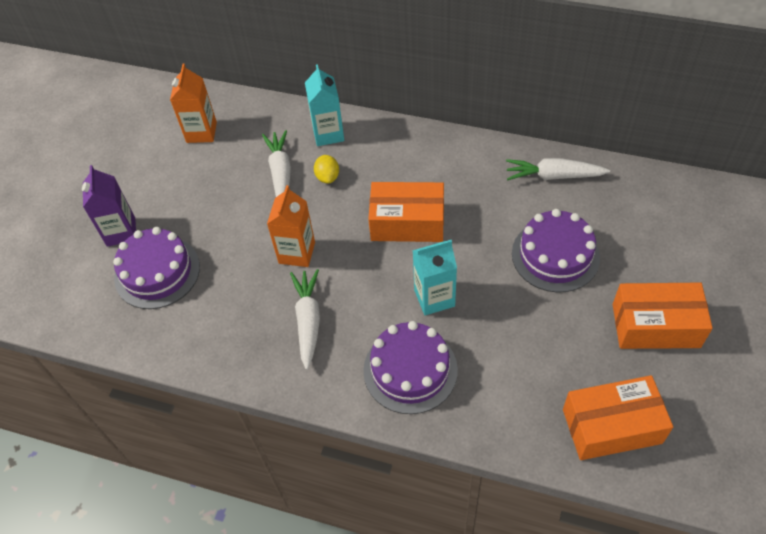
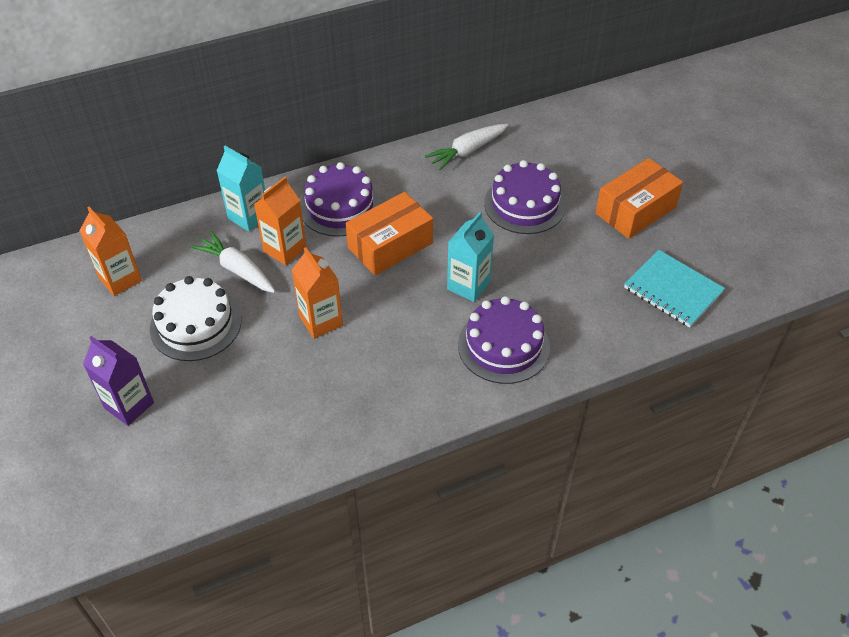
camera: 45 degrees left, 5 degrees down
(157, 272) = (205, 414): purple cake -> purple cake (340, 206)
(214, 198) = (196, 324): none -> white cake
(308, 320) = (386, 364): white carrot -> none
(327, 177) = (285, 249): yellow lemon -> orange carton
(611, 426) = (672, 290): orange box -> turquoise notebook

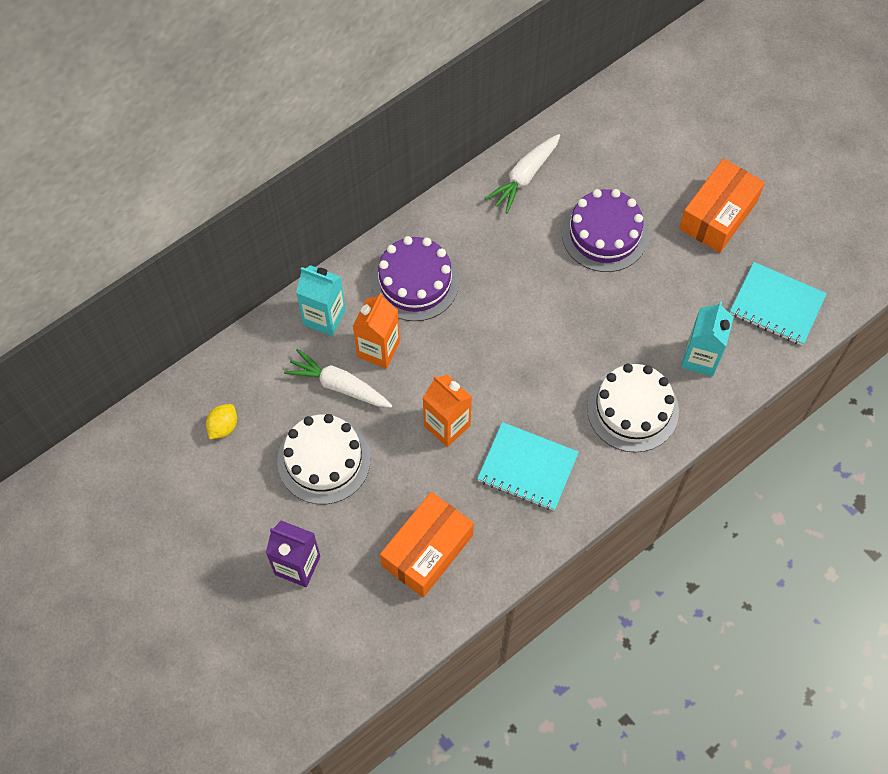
camera: 15 degrees left, 15 degrees up
(120, 279) = (223, 427): orange carton -> yellow lemon
(383, 372) = (527, 468): none -> turquoise notebook
(390, 245) = (484, 318): orange box -> orange box (427, 550)
(468, 285) = (578, 348): turquoise carton -> turquoise carton (700, 358)
(503, 346) = (632, 409): purple cake -> white cake

